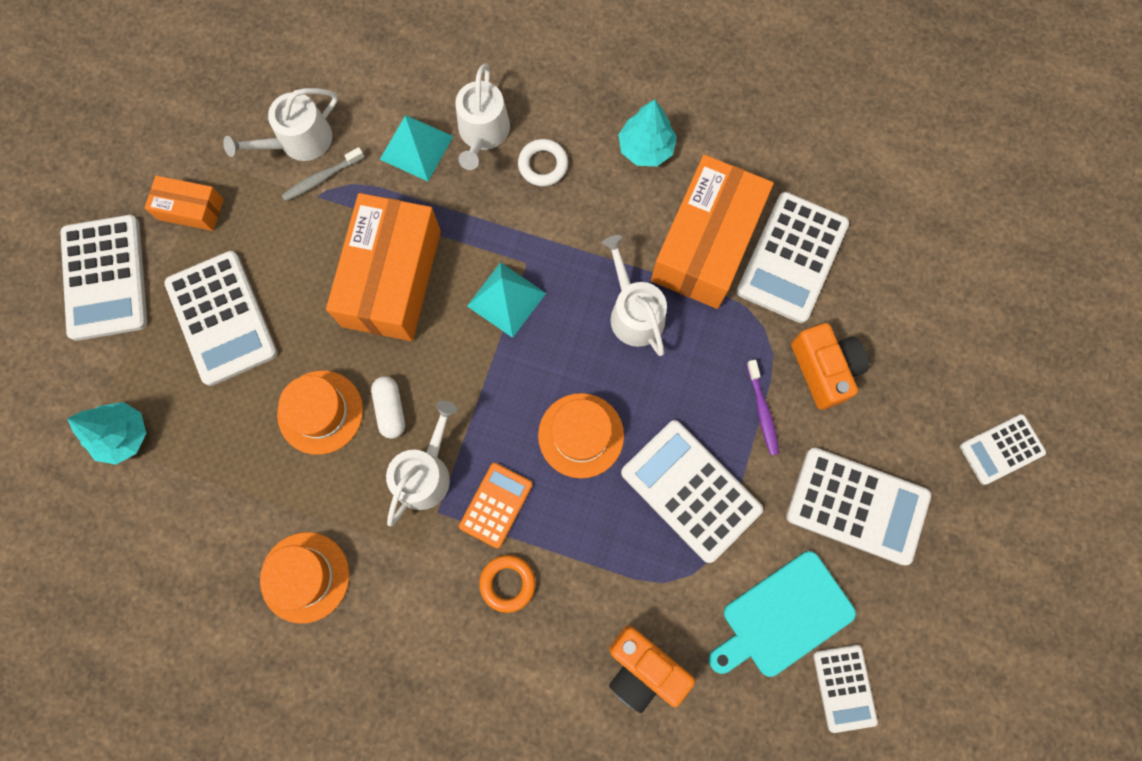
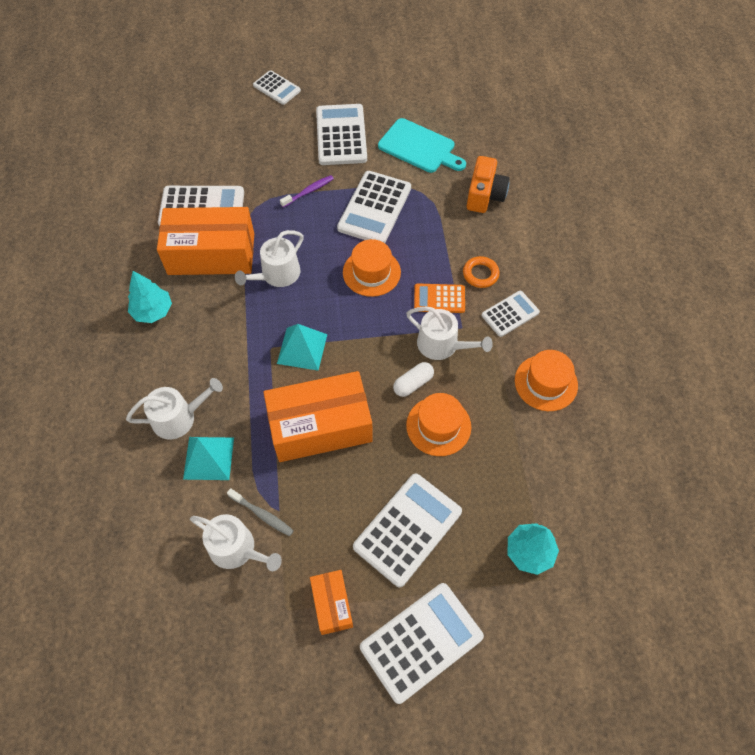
camera: 115 degrees left, 15 degrees down
(425, 473) = (442, 345): white watering can -> white watering can turned 150 degrees counterclockwise
(543, 165) = (190, 368): white ring -> none
(824, 369) = (268, 172): orange camera -> none
(844, 688) = (439, 113): white calculator -> white calculator (510, 314)

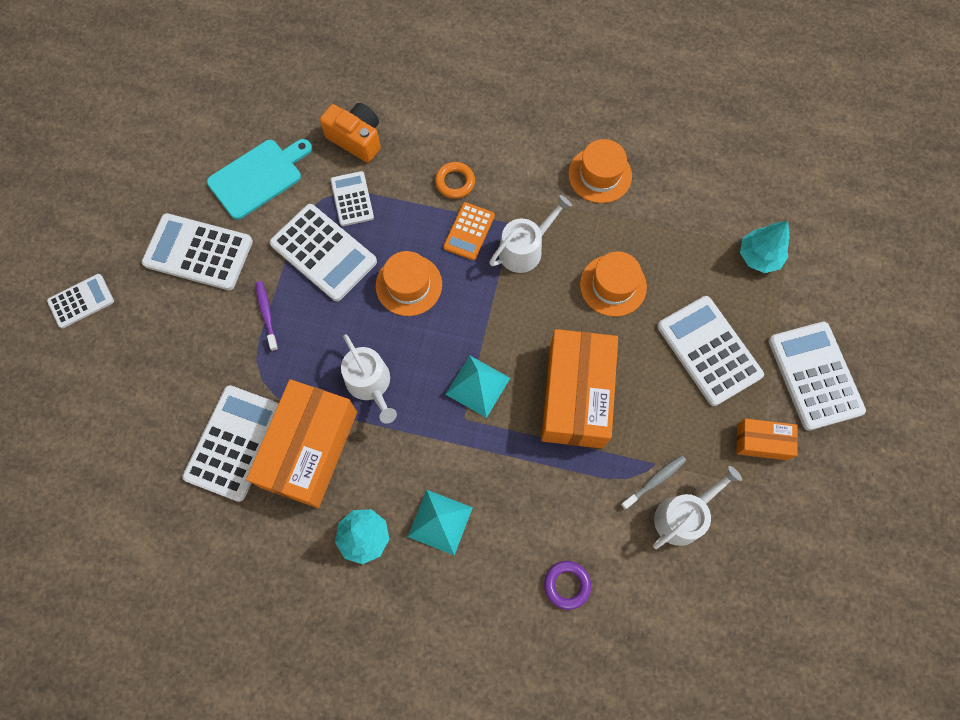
camera: 70 degrees left, 10 degrees up
(150, 468) = (567, 585): none -> purple ring
(179, 417) = (516, 539): white watering can -> none
(208, 458) = (575, 519): turquoise pyramid -> turquoise pyramid (440, 522)
(413, 383) = (559, 292): white capsule -> none
(510, 314) = (512, 174): white calculator -> white calculator (352, 199)

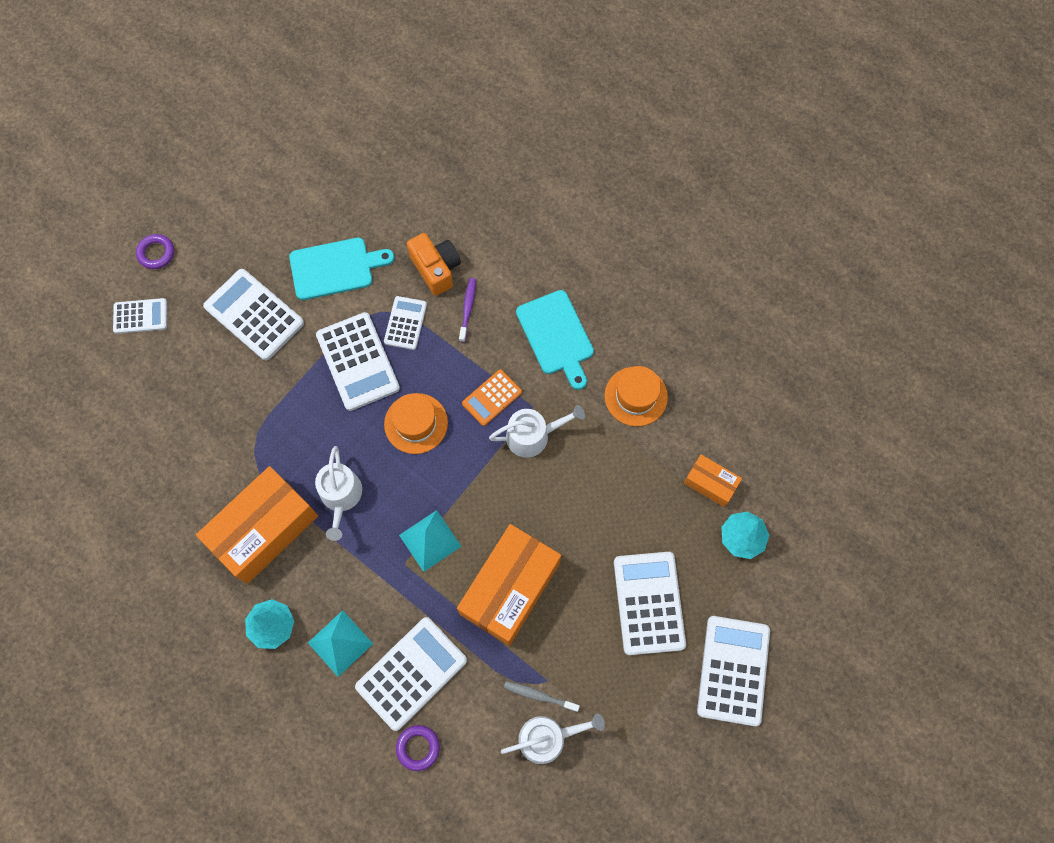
camera: 25 degrees right, 0 degrees up
(69, 235) = (156, 253): none -> purple ring
(235, 443) = (207, 496): white calculator -> white calculator (411, 673)
(267, 314) = (284, 396): purple toothbrush -> purple toothbrush (468, 309)
(455, 182) = (502, 346): orange ring -> none
(500, 153) = (556, 336): none -> turquoise cutting board
(613, 285) = (594, 504): orange hat -> none
(654, 481) = (539, 695): grey toothbrush -> grey toothbrush turned 150 degrees counterclockwise
(762, 442) = (652, 706): orange box -> orange box (710, 483)

